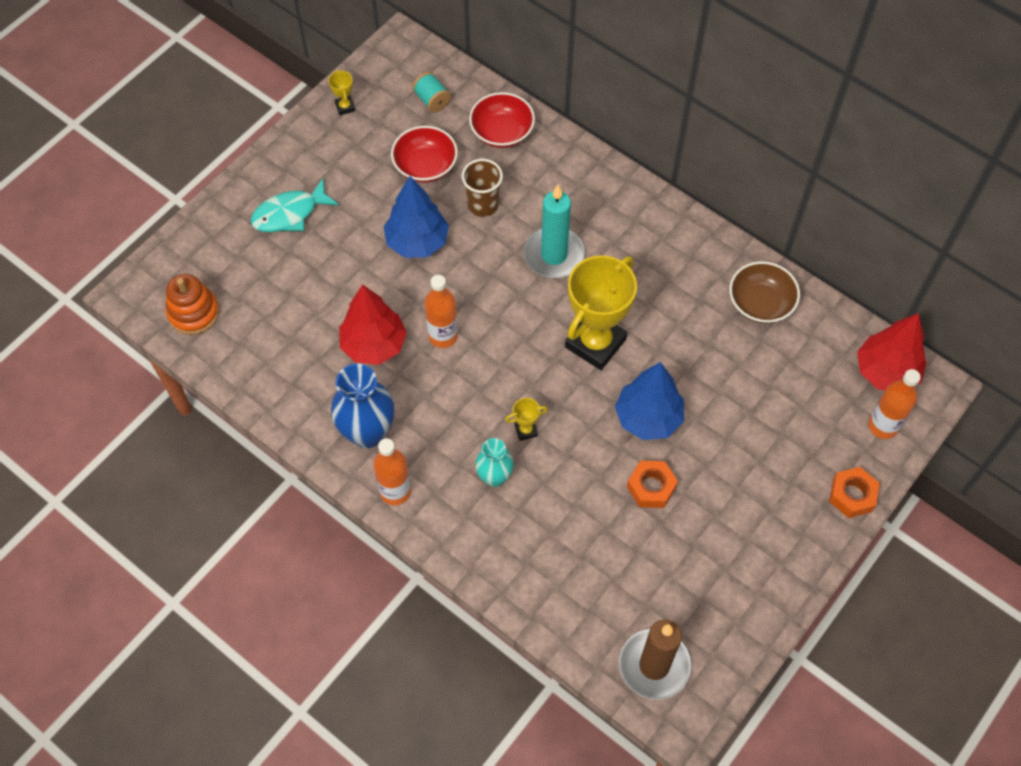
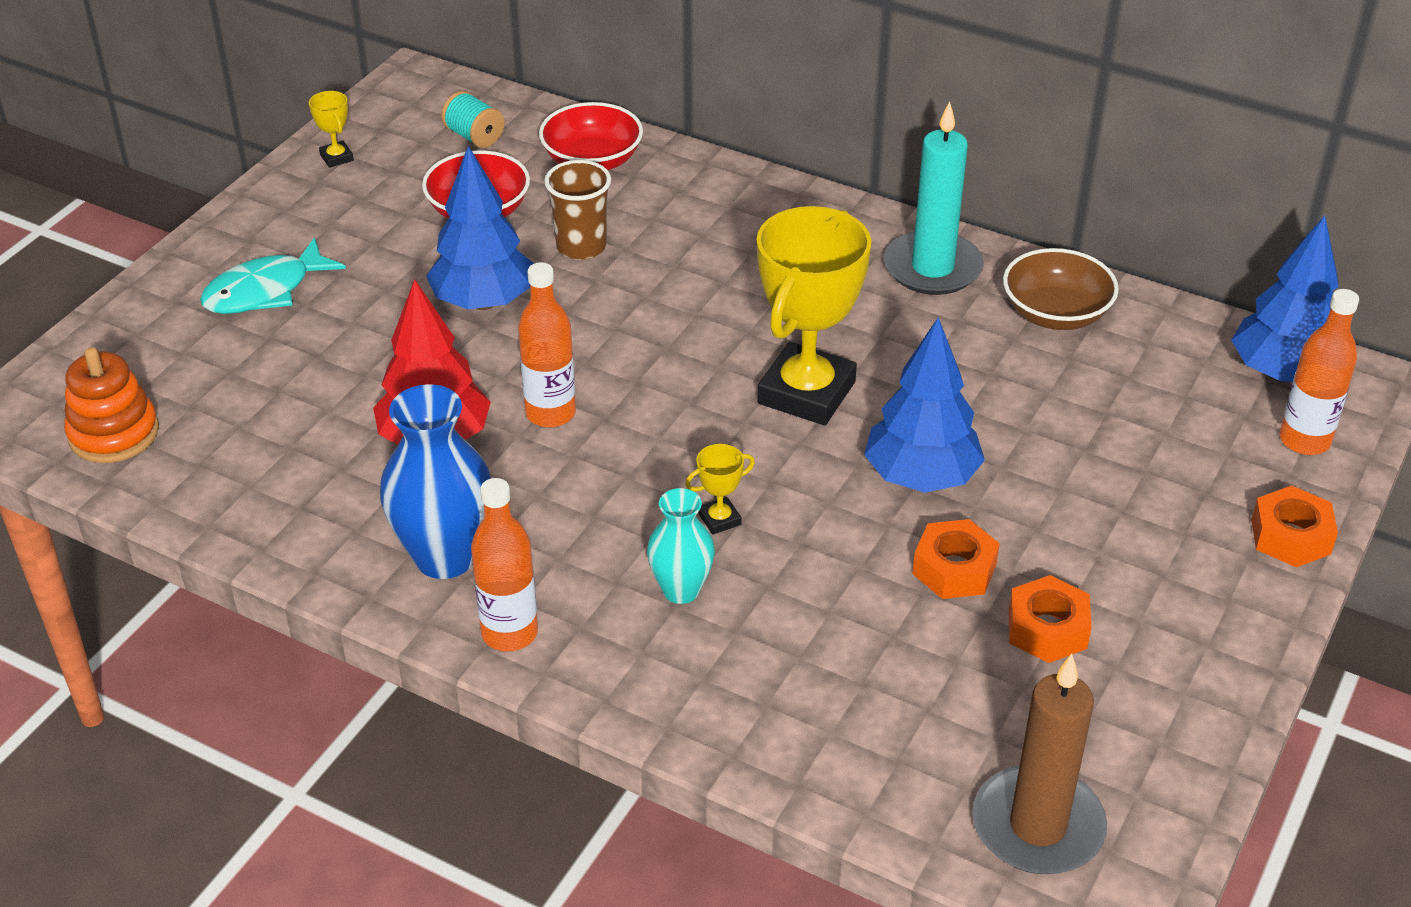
camera: 10 degrees left, 20 degrees down
(554, 255) = (710, 293): turquoise candle -> turquoise candle (932, 268)
(693, 538) = (1047, 629): none -> orange nut
(885, 372) = (1282, 373): red tree -> blue tree

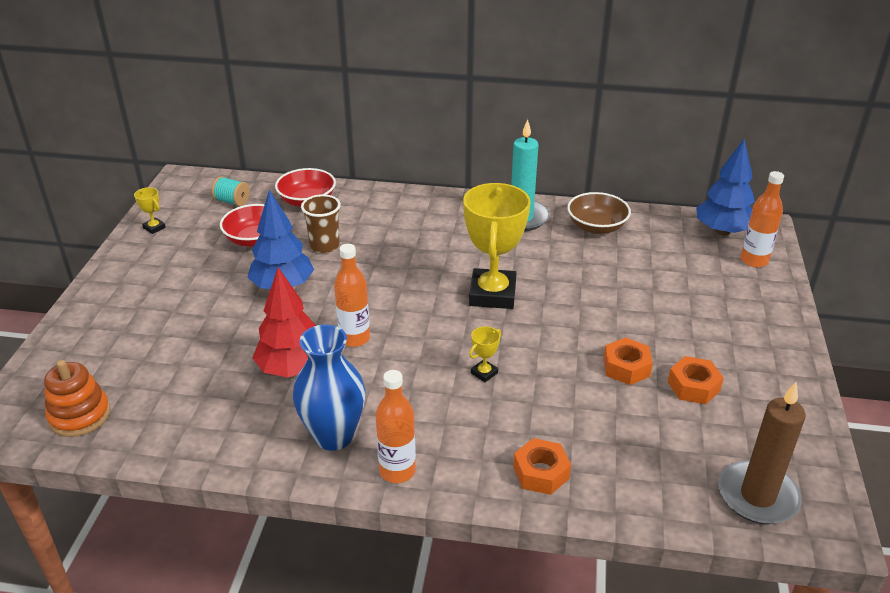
camera: 20 degrees left, 5 degrees down
(265, 291) = (143, 309): turquoise fish -> none
(681, 590) = (485, 418): turquoise vase -> none
(921, 478) = (579, 324): blue tree -> none
(1290, 536) = (779, 308): orange nut -> orange nut (541, 472)

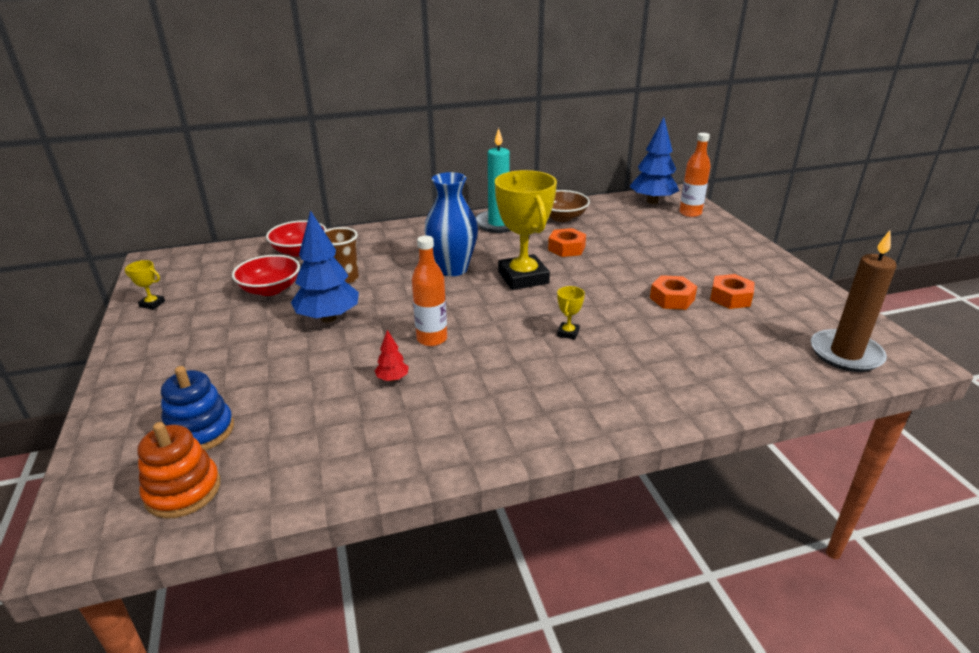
camera: 25 degrees left, 5 degrees down
(120, 367) = (200, 431): none -> blue stacking toy
(232, 201) = (223, 266): turquoise spool -> none
(292, 369) = (392, 379): red tree -> red tree, size x0.45
(334, 436) = (479, 420): blue vase -> blue vase (453, 269)
(397, 471) = (563, 429): orange bottle -> none
(541, 472) = (681, 390): orange nut -> orange nut (566, 248)

